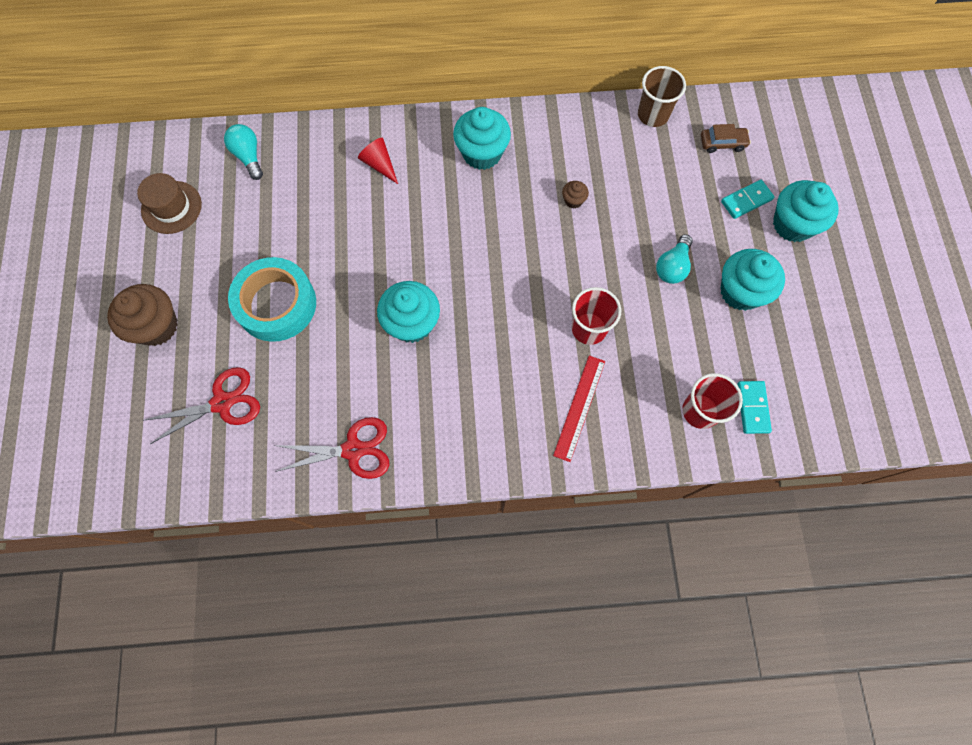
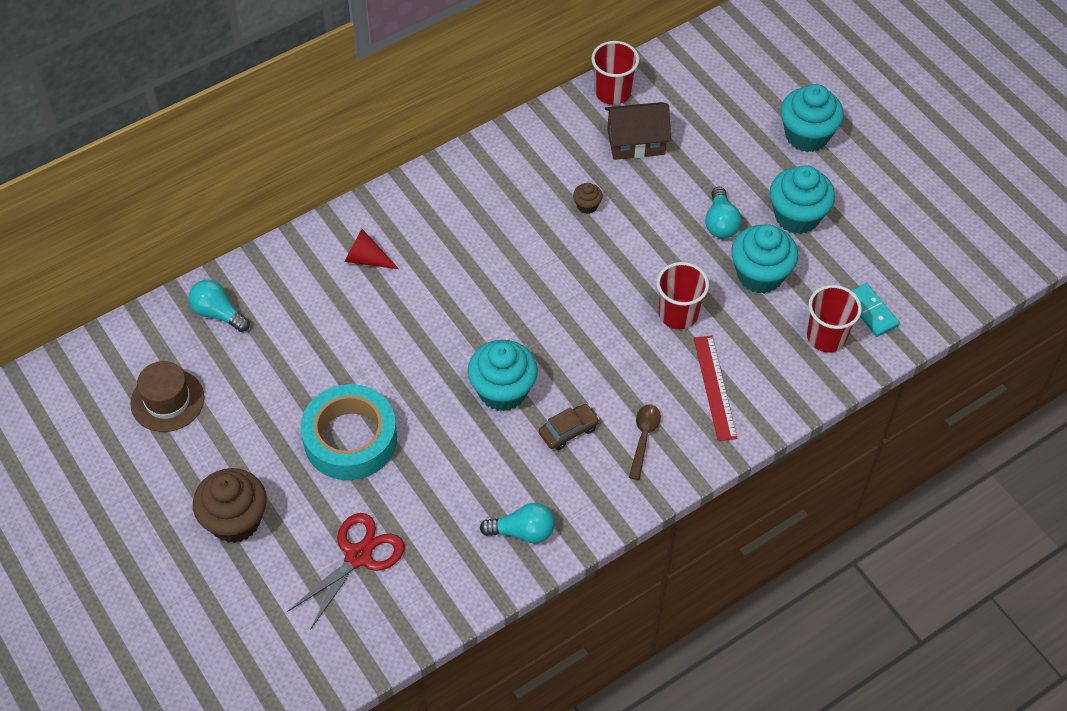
camera: 30 degrees left, 15 degrees down
(353, 450) = (523, 532): red scissors -> turquoise light bulb
(482, 153) = (466, 202): turquoise cupcake -> turquoise cupcake (760, 275)
(495, 421) = (643, 438): none -> brown spoon
(645, 165) = (636, 142): none -> brown house
(653, 115) = (612, 92): brown cup -> red cup
(722, 143) = (696, 90): brown car -> brown car (568, 431)
(746, 200) = (751, 133): turquoise domino -> none

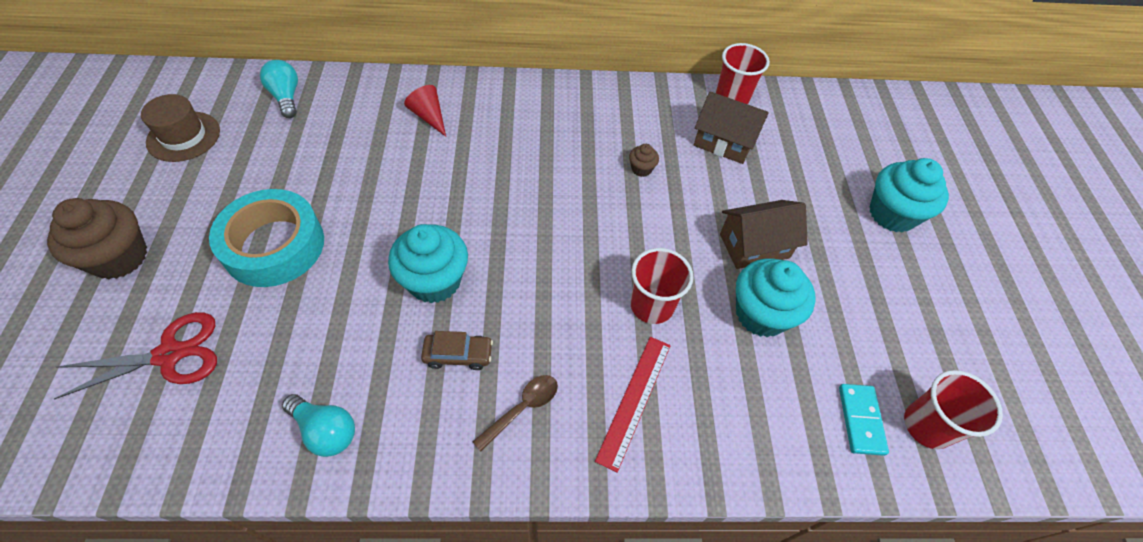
camera: 30 degrees right, 0 degrees up
(720, 223) = (754, 246): turquoise light bulb -> brown house
(797, 216) = (836, 280): turquoise cupcake -> none
(826, 337) = (792, 418): red cup -> red cup (927, 425)

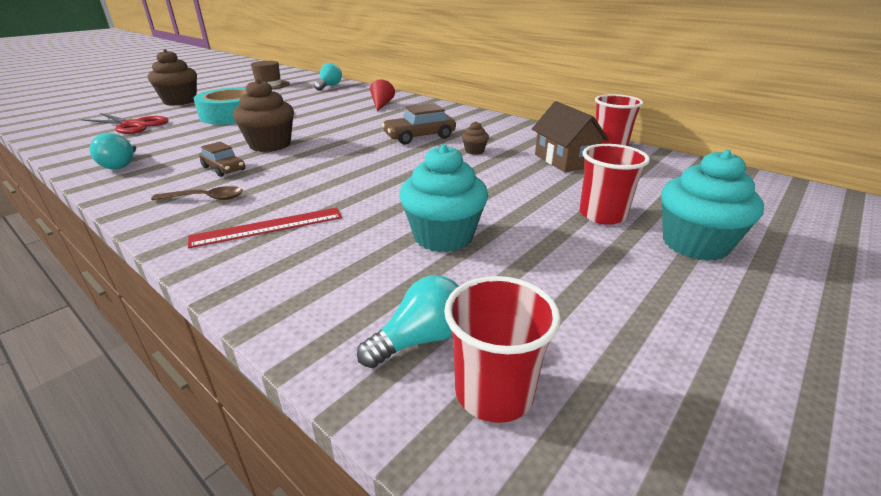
camera: 45 degrees right, 25 degrees down
(434, 281) = (270, 145): turquoise cupcake -> brown cupcake
(562, 170) = (419, 137): none -> brown car
(652, 305) = (367, 198): red cup -> red cup (602, 215)
(754, 246) = (502, 206): brown house -> none
(860, 420) = (421, 339): turquoise domino -> turquoise light bulb

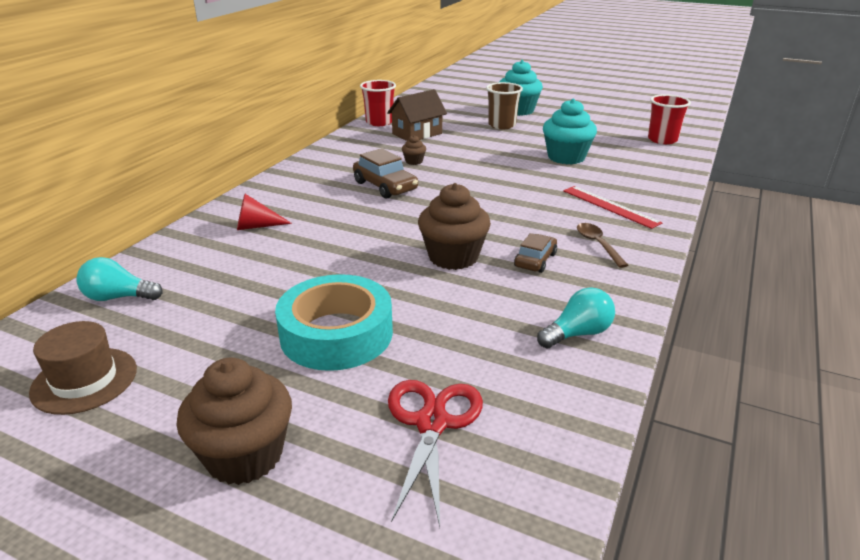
camera: 105 degrees left, 0 degrees up
(421, 339) = (652, 152): turquoise light bulb -> none
(602, 215) = (502, 125): red cup -> brown cup

